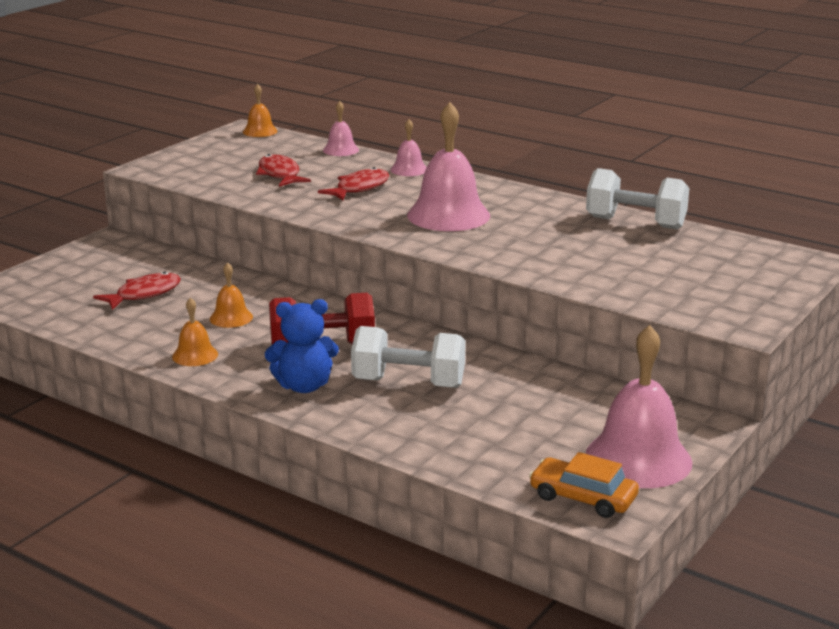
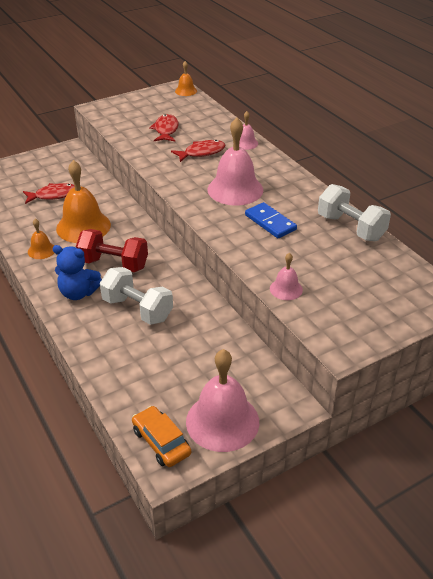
camera: 25 degrees right, 15 degrees up
(231, 318) = (83, 226): orange bell -> orange bell, size x2.03
(340, 150) = (219, 117): pink bell -> pink bell (286, 289)
(531, 237) = (270, 222): none -> blue domino

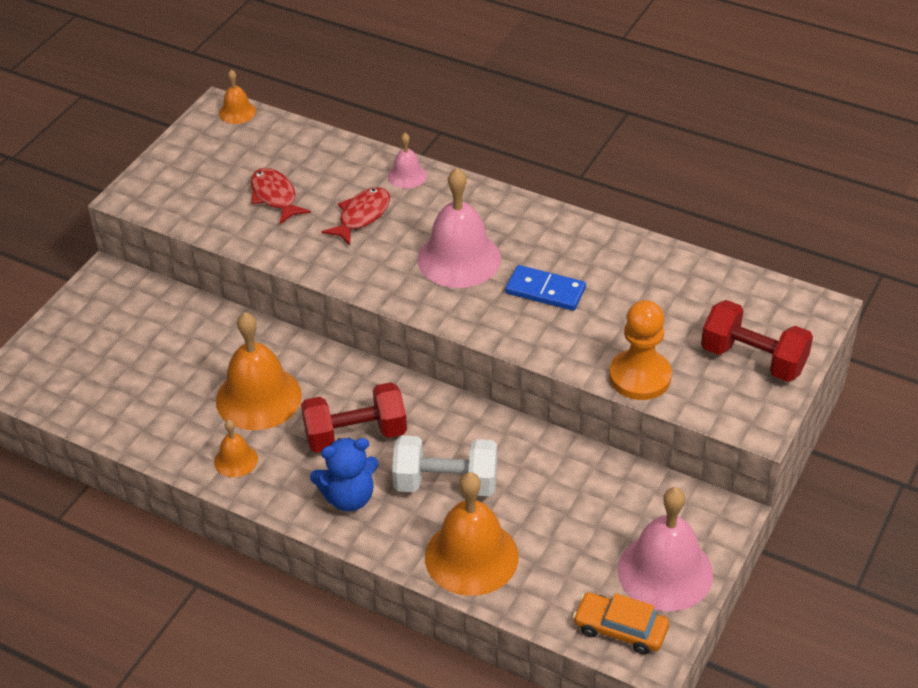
camera: 30 degrees left, 5 degrees up
(53, 195) = (164, 367): red fish -> none
(113, 355) = (471, 556): none -> orange bell
(286, 289) = (640, 377): pink bell -> orange pawn
(351, 228) = (645, 257): white dumbbell -> none
(373, 310) = (753, 359): none -> red dumbbell

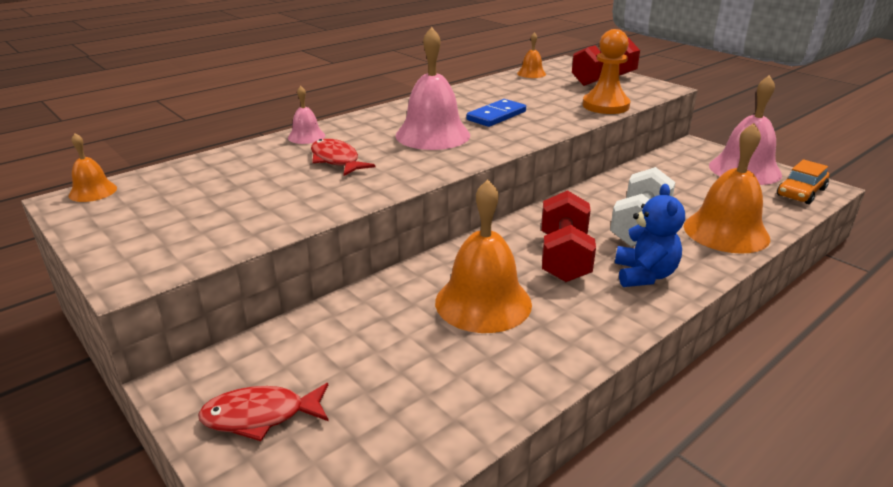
camera: 70 degrees left, 15 degrees down
(236, 460) = (570, 333): orange bell -> orange bell (531, 73)
(275, 196) = (256, 192): red fish -> red fish (260, 416)

